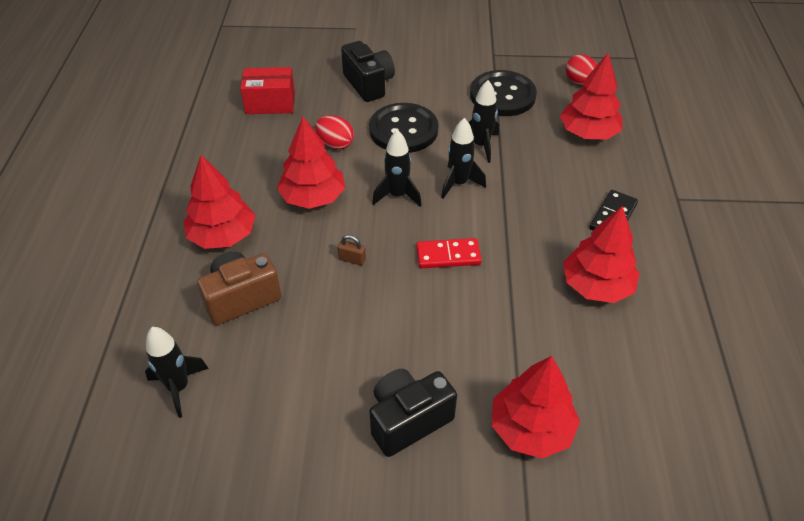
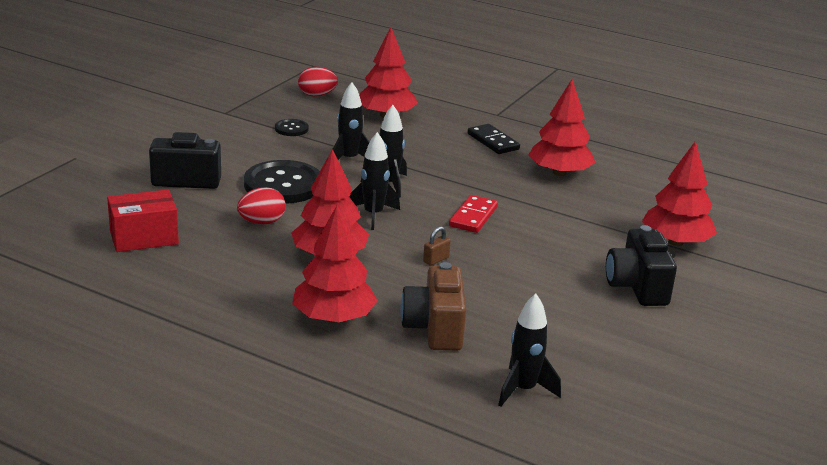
camera: 65 degrees left, 20 degrees down
(270, 103) = (144, 238): red box -> red box turned 45 degrees clockwise
(502, 95) = (291, 129): black button -> black button, size x0.47

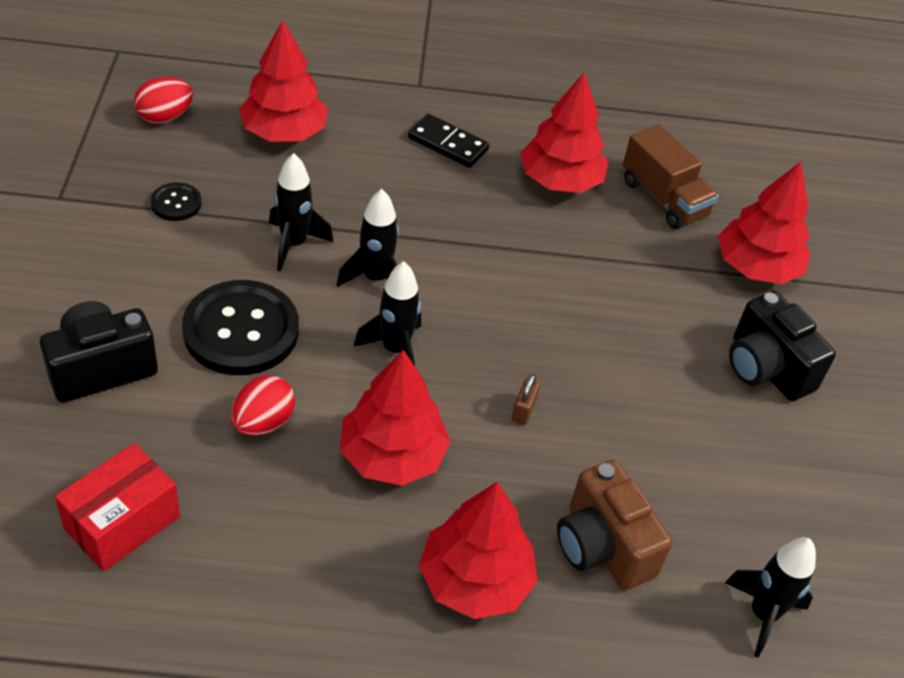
camera: 30 degrees left, 20 degrees up
(473, 216) = (515, 306): red domino -> none
(631, 196) = (663, 198): none -> brown truck

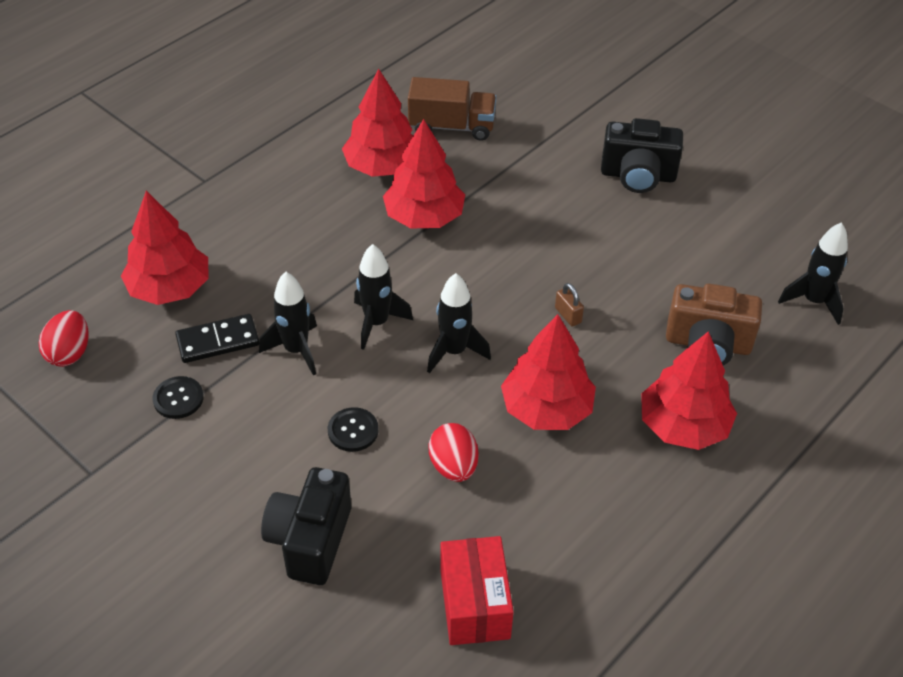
camera: 45 degrees left, 0 degrees up
(241, 330) = (353, 431): black button -> black button, size x0.47
(448, 144) = (284, 202): black domino -> black domino (218, 341)
(756, 267) = (554, 124): red tree -> red tree (424, 217)

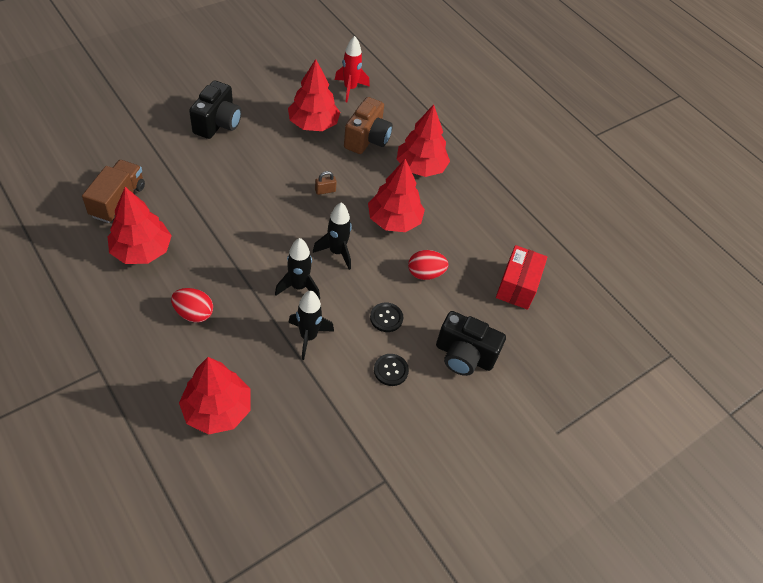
camera: 85 degrees left, 5 degrees up
(69, 353) = (262, 489): red egg -> red egg (194, 313)
(178, 399) = (331, 416): black button -> black button (391, 370)
(218, 341) = (284, 384): black domino -> none
(424, 217) = (207, 239): red tree -> red tree (313, 124)
(474, 604) = (517, 286): red box -> red box turned 75 degrees counterclockwise
(813, 301) = (350, 89): black rocket -> red rocket

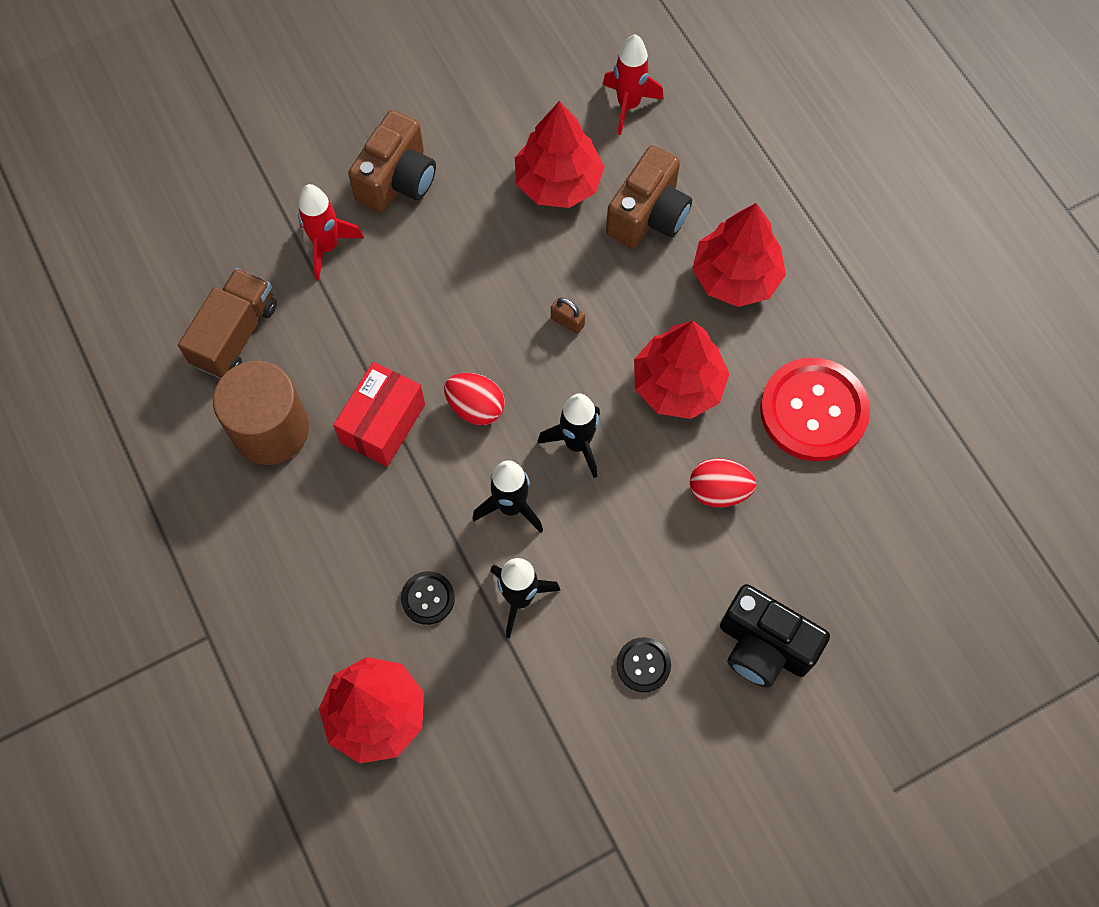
camera: 15 degrees right, 15 degrees up
(142, 250) = (271, 429): red tree -> brown cylinder
(176, 156) = (327, 246): none -> red rocket
(194, 313) = (347, 547): red egg -> red egg (475, 407)
(218, 123) = (397, 180): black camera -> brown camera
(325, 191) = (567, 322): brown padlock -> brown padlock turned 45 degrees clockwise
(386, 318) = (645, 571): black button -> black button (428, 598)
(474, 231) = (813, 411): none -> red button
(517, 286) = (871, 521): red box -> red box (383, 424)

